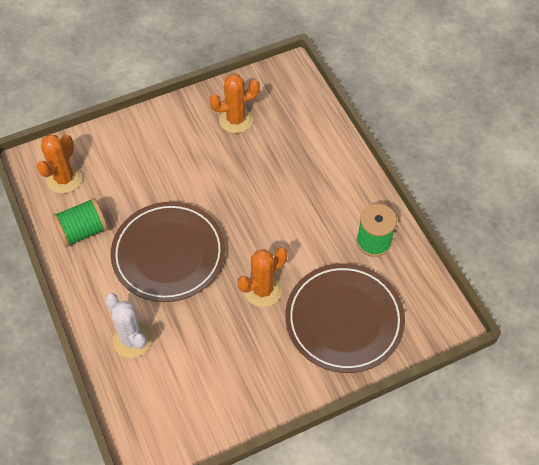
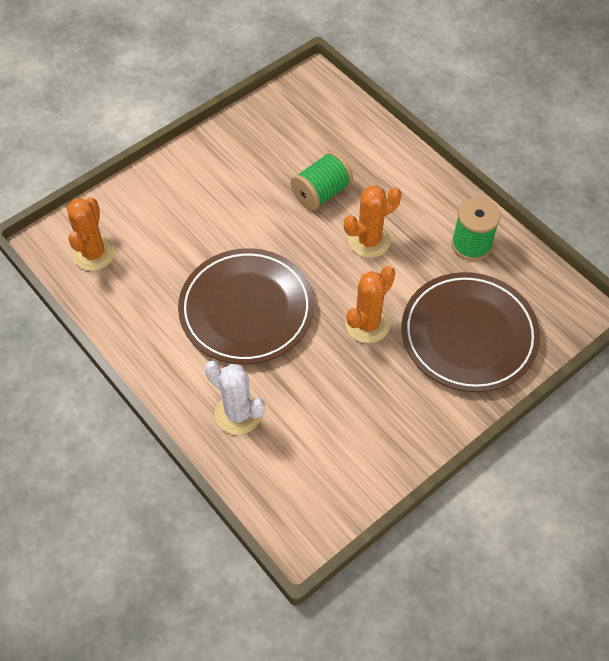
camera: 15 degrees left, 0 degrees up
(83, 231) = (137, 306): green spool -> green spool (321, 193)
(236, 120) = (271, 146): orange cactus -> orange cactus (369, 241)

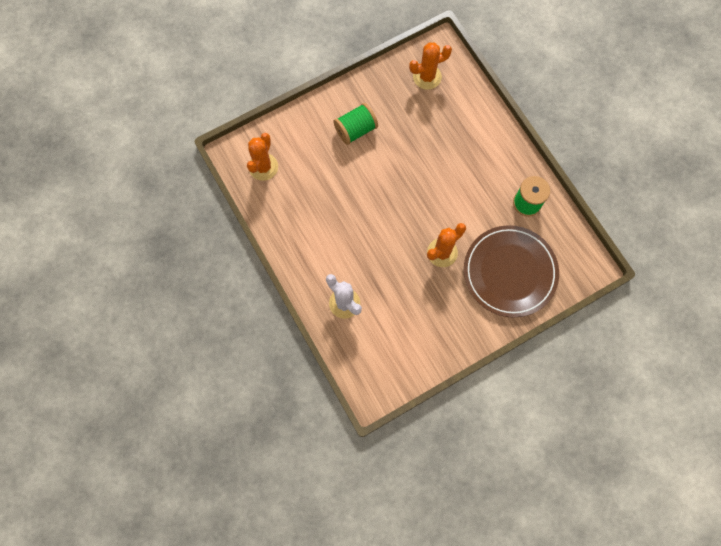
camera: 10 degrees right, 15 degrees up
(246, 309) = (361, 227): brown plate -> none
(321, 193) = (429, 144): green spool -> green spool (356, 130)
(369, 241) = (455, 188): orange cactus -> orange cactus (427, 77)

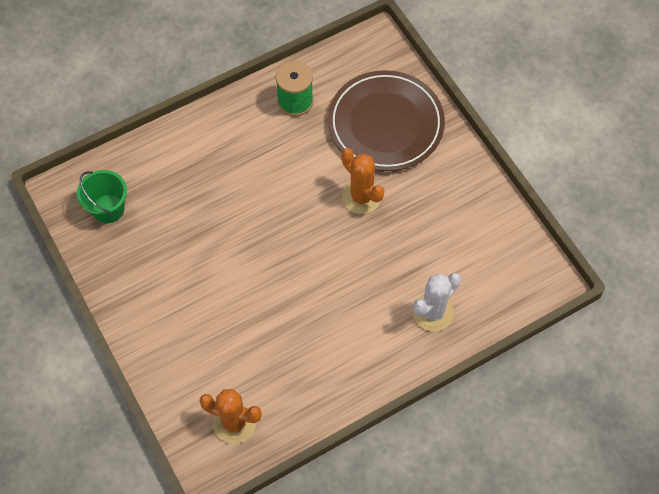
camera: 90 degrees left, 10 degrees down
(356, 130) = (183, 299): green spool -> none
(427, 77) = (108, 208): orange cactus -> green bucket

